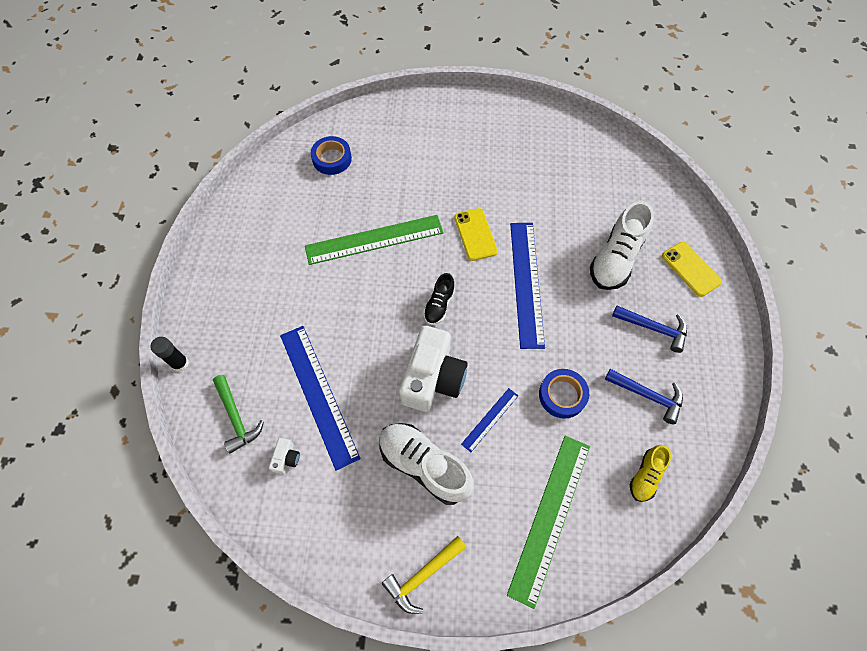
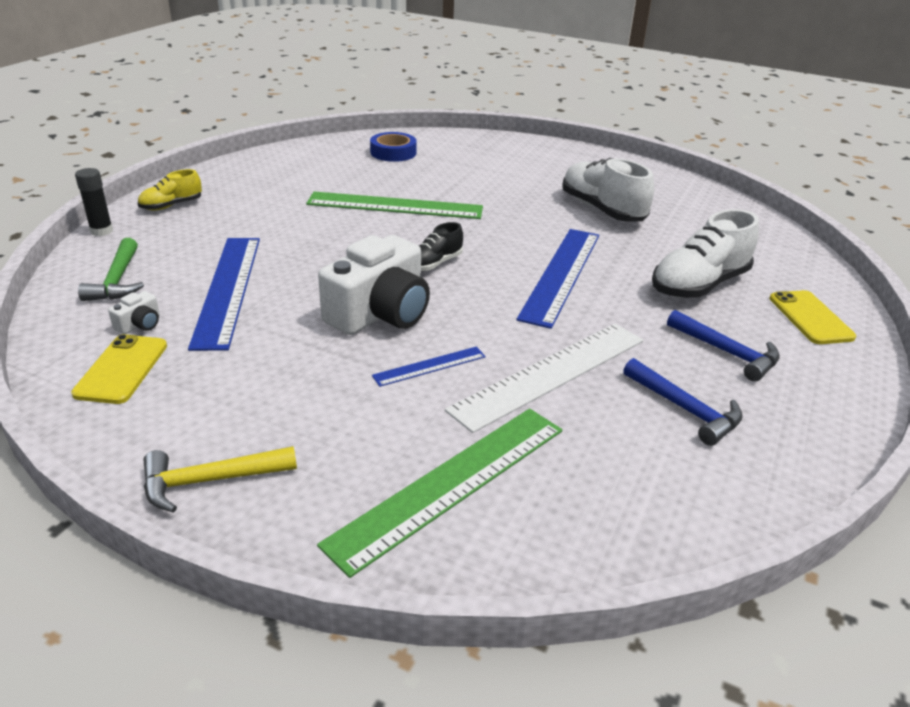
camera: 20 degrees right, 30 degrees down
(424, 465) = (306, 379): white shoe -> white shoe (602, 210)
(475, 234) = (519, 228): yellow phone -> yellow phone (122, 369)
(562, 395) = (550, 374): blue tape -> white ruler
(645, 476) = (638, 488): yellow shoe -> yellow shoe (171, 206)

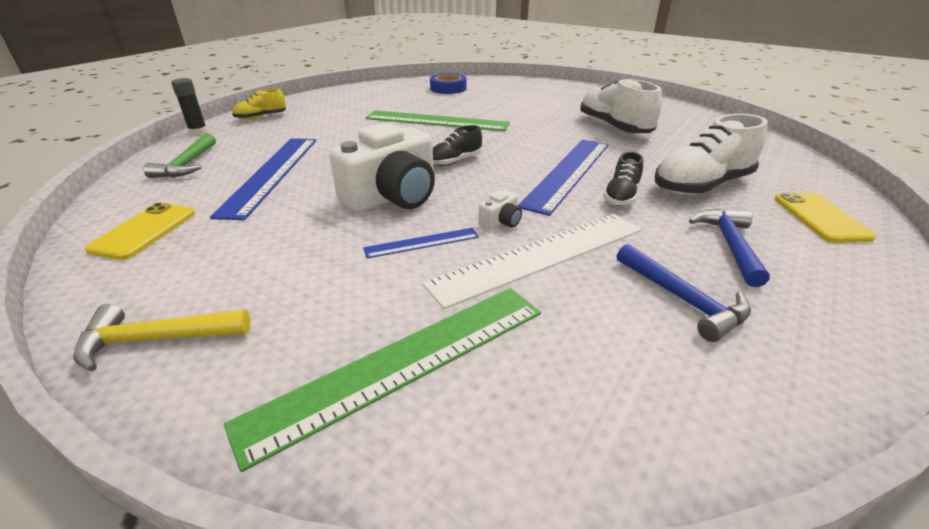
camera: 10 degrees right, 0 degrees up
(140, 324) = (183, 197): white camera -> white camera (501, 222)
(620, 301) = (621, 196): none -> black shoe
(726, 352) = (730, 245): blue hammer -> blue hammer turned 135 degrees counterclockwise

